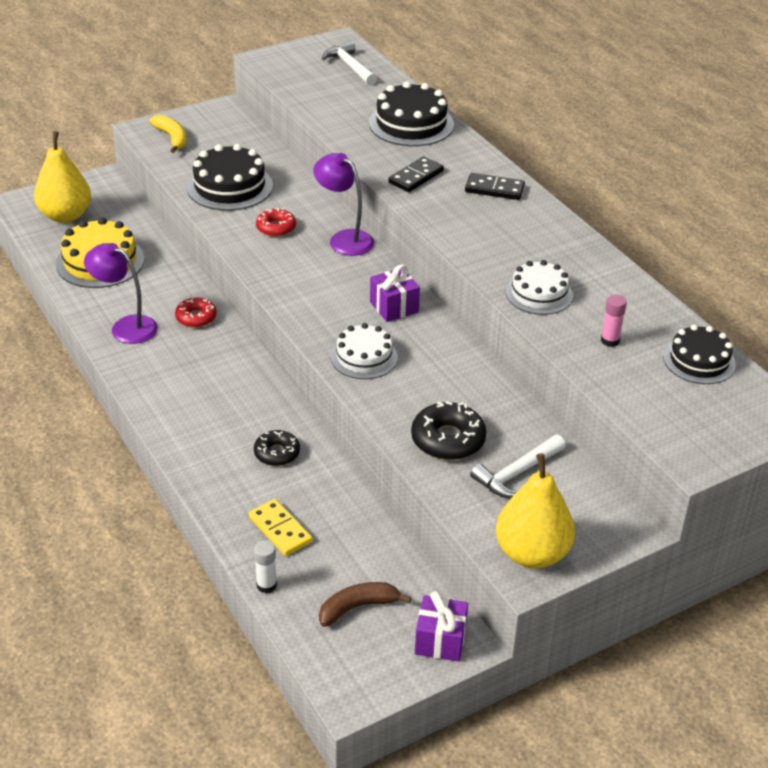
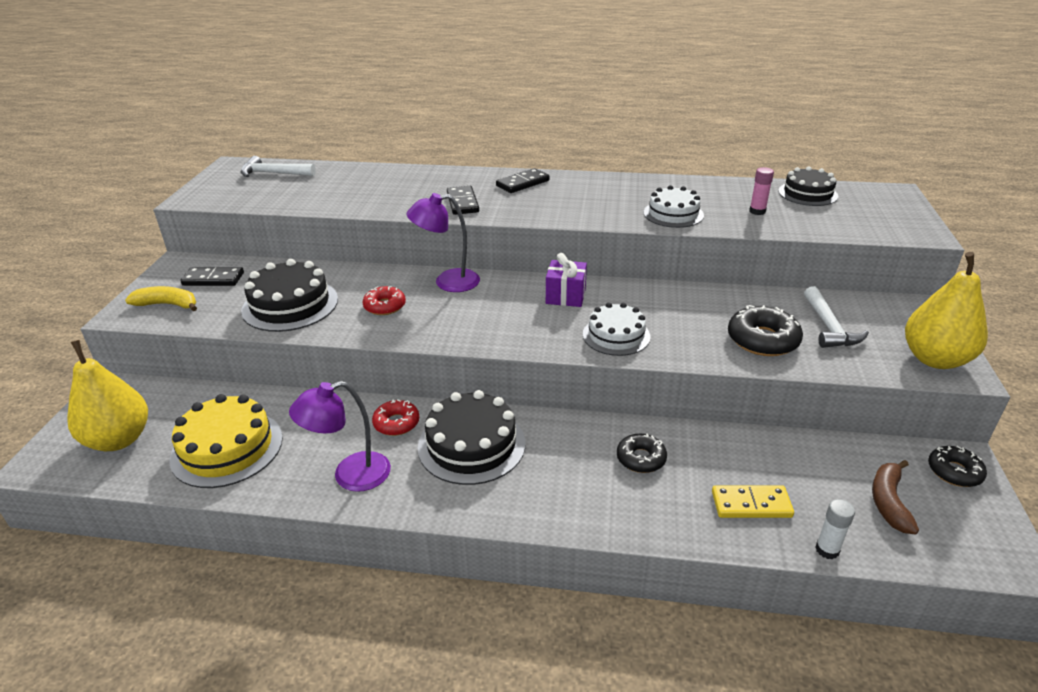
camera: 50 degrees left, 5 degrees down
(222, 135) = (213, 279): none -> black domino
(411, 124) = (391, 180): black cake -> black cake (471, 445)
(440, 640) = (954, 472): purple gift -> black donut

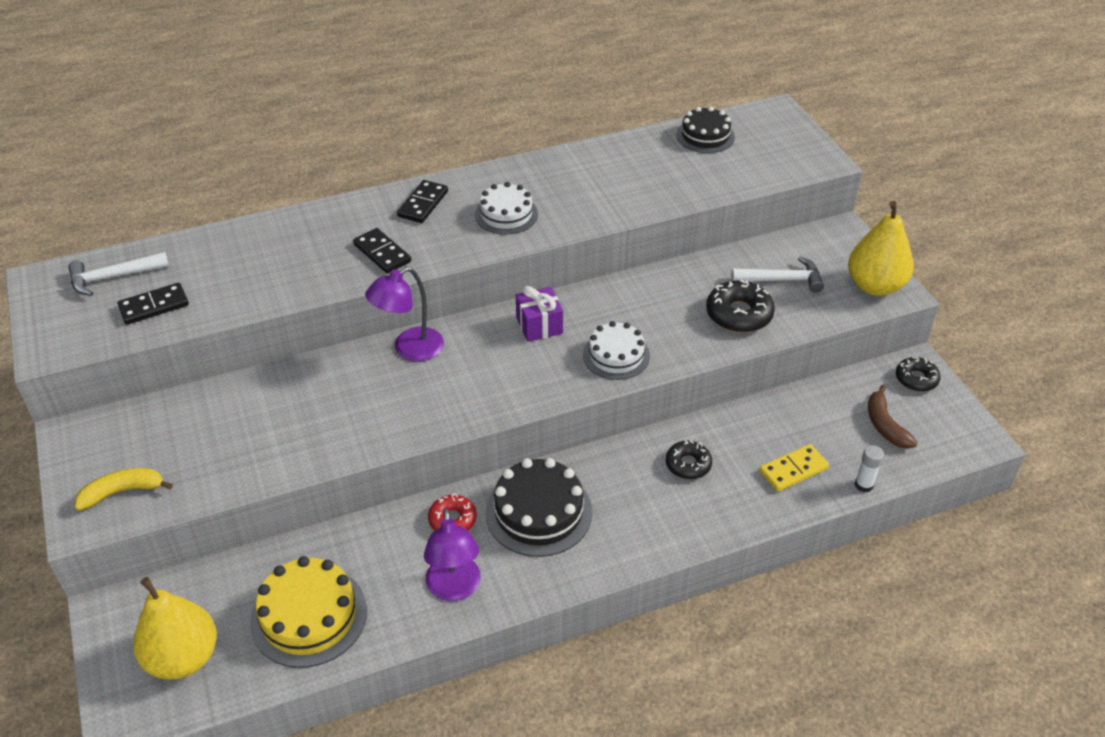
camera: 30 degrees left, 10 degrees up
(213, 279) = (141, 440): black domino -> black domino (154, 306)
(290, 305) = (266, 439): black cake -> none
(350, 475) = (454, 589): purple lamp -> purple lamp turned 45 degrees counterclockwise
(385, 306) = (370, 403): red donut -> none
(673, 214) = (603, 202): white cake -> white cake (506, 214)
(757, 211) = (675, 175): pink glue stick -> none
(829, 327) = (782, 280): white hammer -> white hammer turned 60 degrees counterclockwise

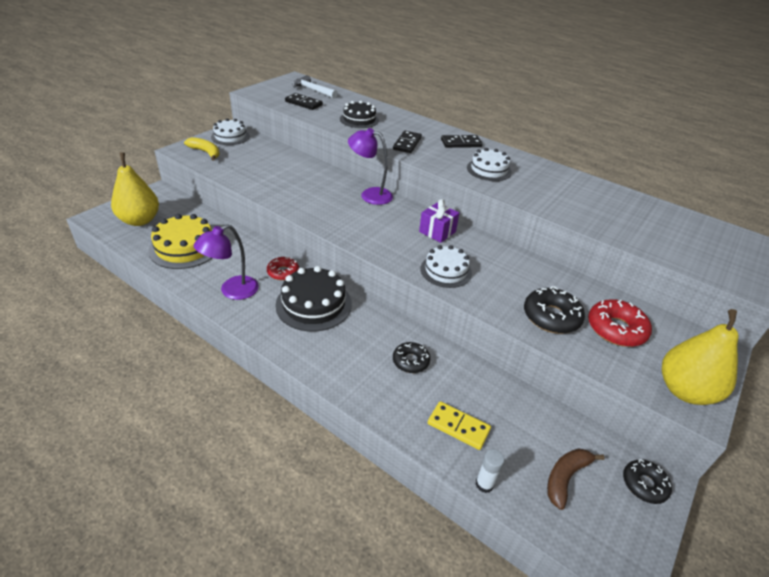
camera: 55 degrees right, 5 degrees down
(93, 443) = (230, 136): none -> white cake
(705, 136) = (679, 220): black cake -> black cake (359, 120)
(782, 280) = (616, 329): white hammer -> red donut

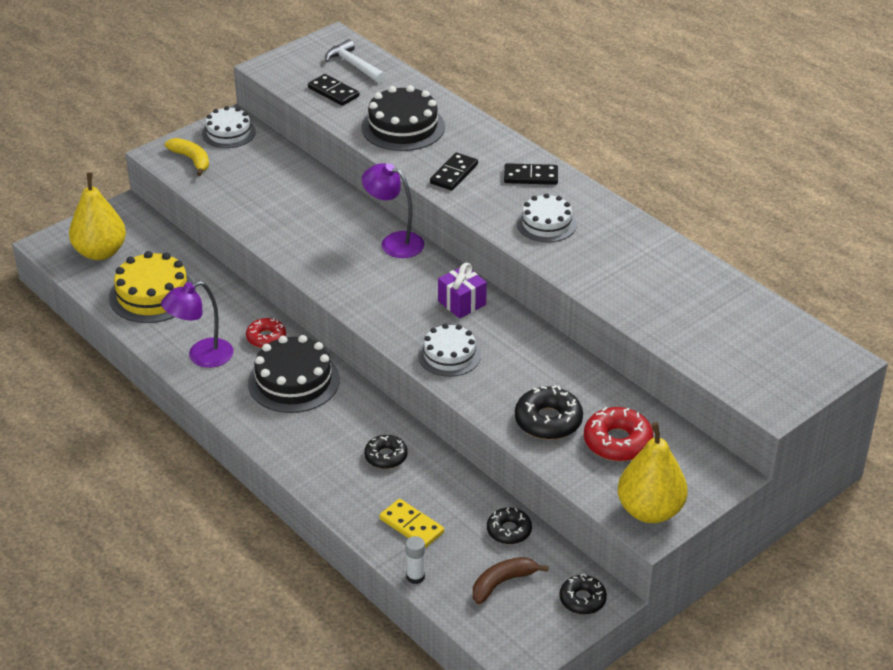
camera: 15 degrees right, 0 degrees up
(359, 120) = (403, 127): black cake -> black cake, size x1.50
(543, 419) = (509, 531): none -> black donut

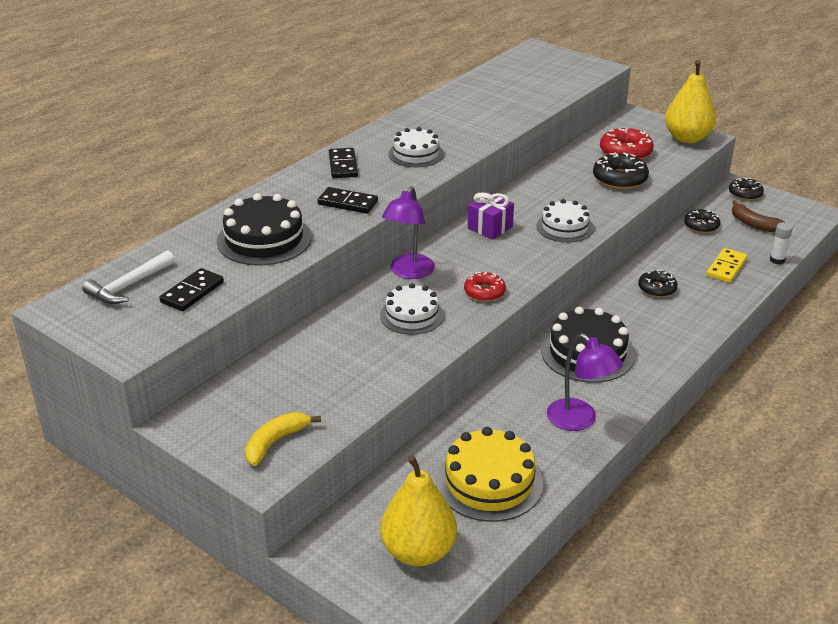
camera: 100 degrees left, 5 degrees down
(228, 133) = (208, 421): white cake -> white cake (412, 315)
(266, 338) = (530, 381): red donut -> red donut (484, 292)

